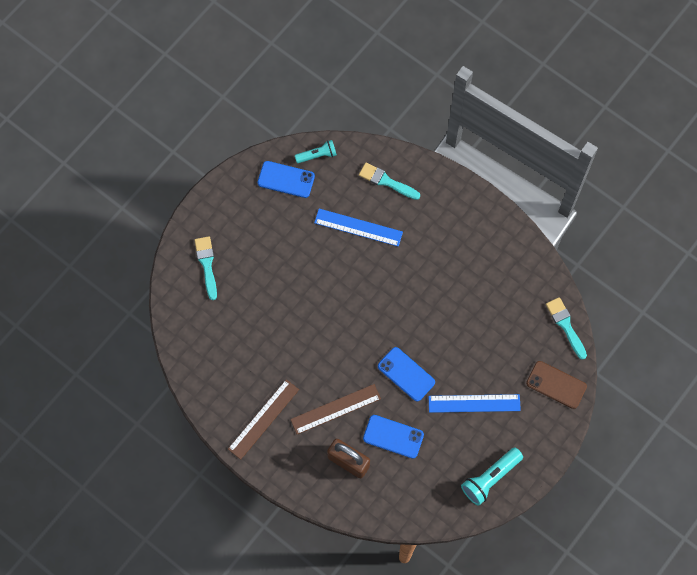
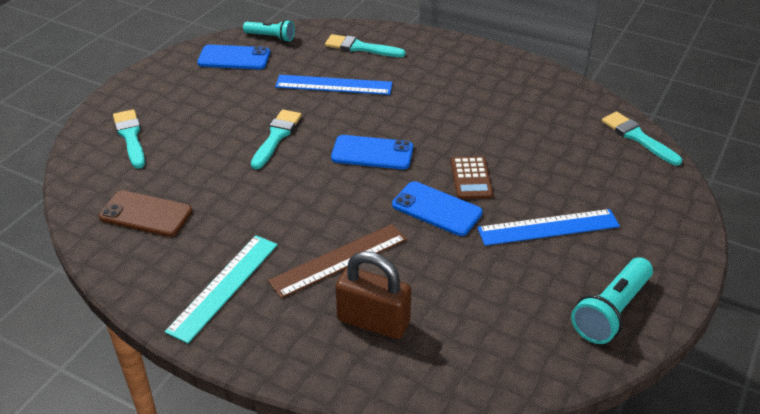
camera: 10 degrees left, 30 degrees down
(263, 419) = (224, 286): brown ruler -> turquoise ruler
(309, 282) = (276, 137): none -> turquoise brush
(317, 155) = (271, 37): turquoise flashlight -> turquoise flashlight turned 45 degrees clockwise
(393, 436) = (438, 281): blue phone -> blue phone (372, 153)
(436, 348) = (471, 178): none -> brown calculator
(556, 385) = (656, 194): brown phone -> brown phone (146, 214)

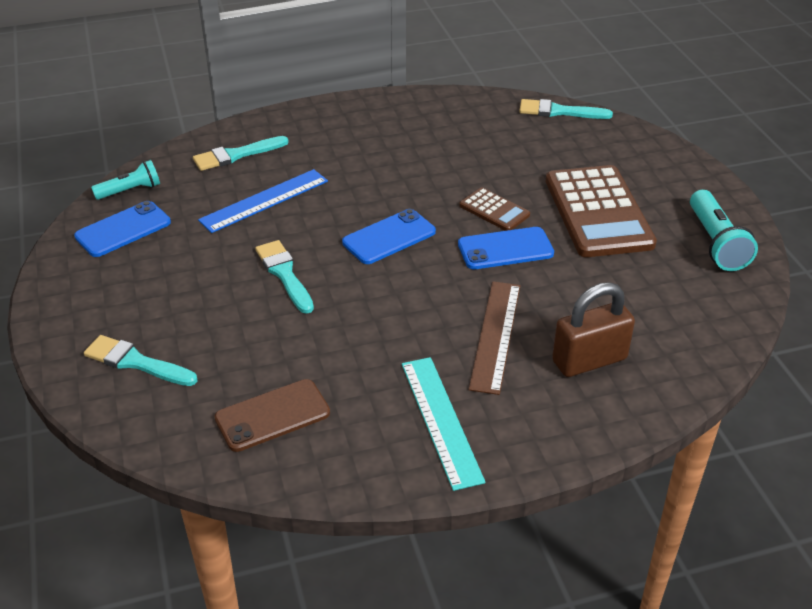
camera: 45 degrees left, 0 degrees up
(548, 227) = (598, 212): blue ruler -> brown calculator

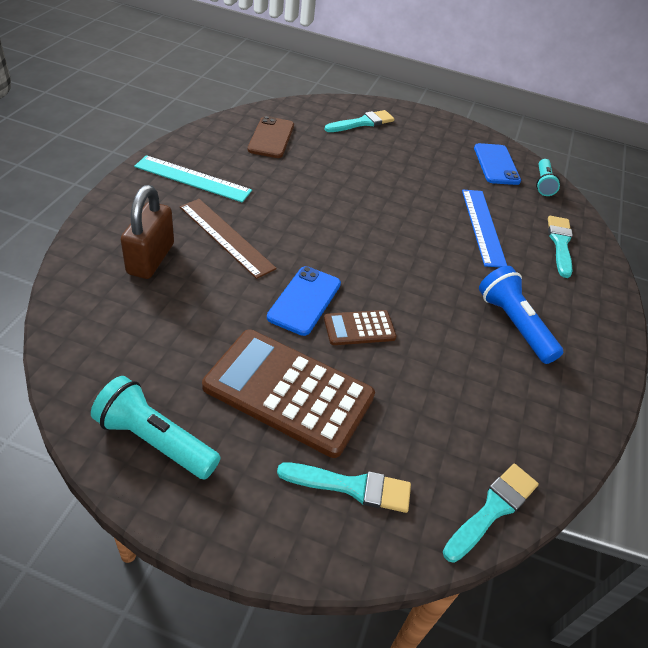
camera: 120 degrees right, 5 degrees up
(284, 274) = (387, 195): turquoise brush -> turquoise brush (352, 487)
(385, 148) = (513, 324): none -> blue flashlight
(389, 237) = (381, 255): blue phone -> none

